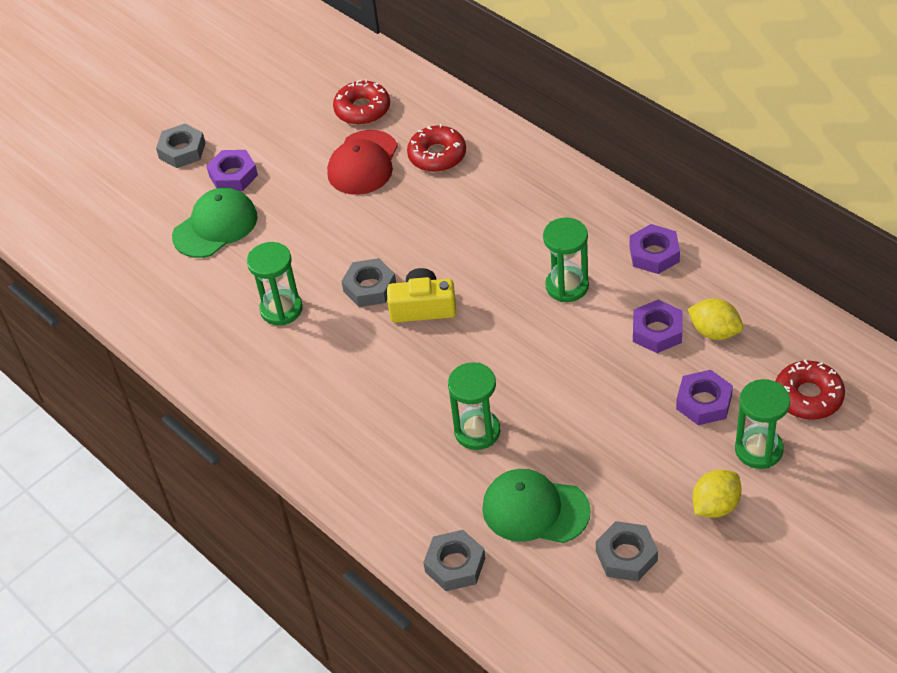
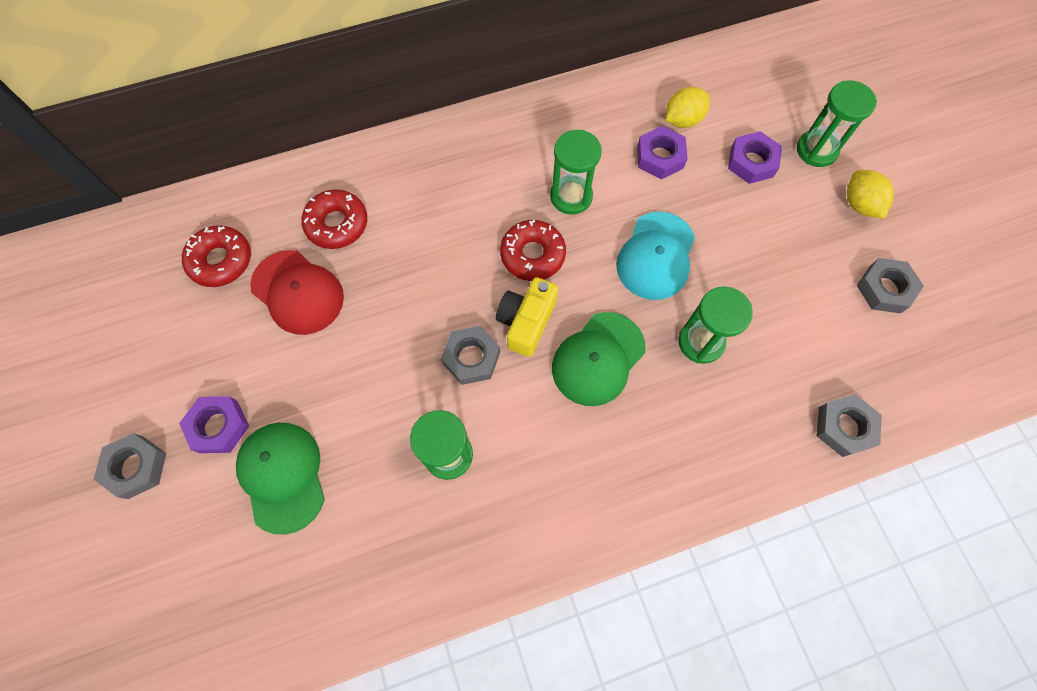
camera: 70 degrees left, 20 degrees up
(535, 510) = (809, 335): green cap -> green cap (598, 359)
(545, 368) = (656, 256): none -> turquoise cap
(654, 254) = (573, 119): purple nut -> none
(808, 396) = (779, 95): red donut -> red donut (532, 255)

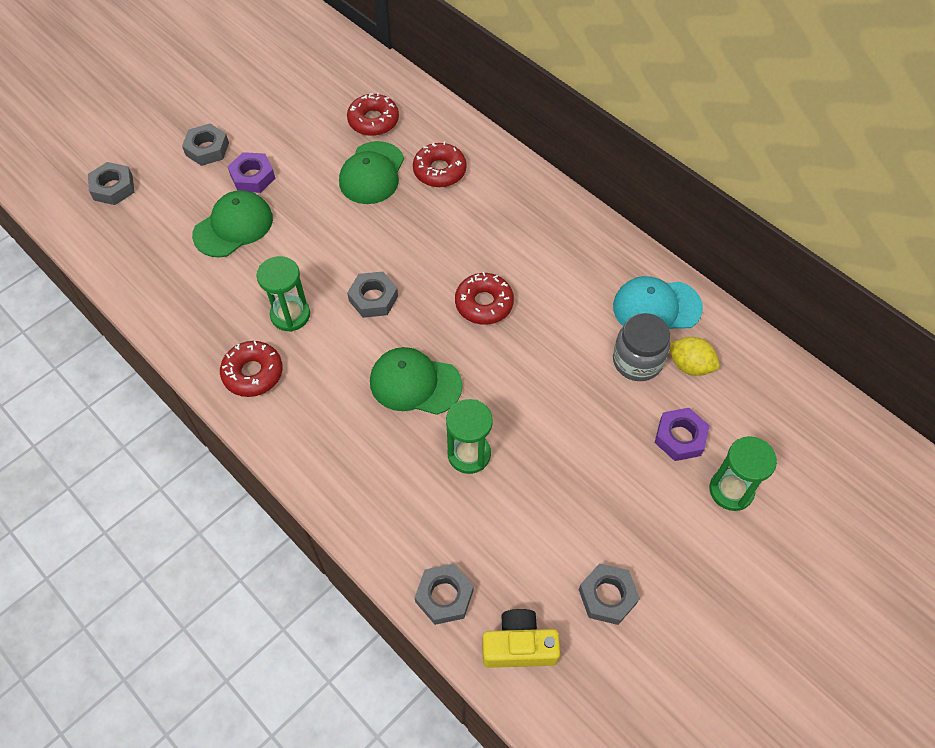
camera: 65 degrees right, 10 degrees down
(121, 615) = (113, 188): none -> grey nut
(298, 292) = (372, 173): red cap -> green cap
(508, 525) = (253, 373): none -> red donut
(526, 322) = (422, 322): yellow camera -> yellow camera (519, 646)
(571, 196) = (555, 309): green hourglass -> none
(656, 256) = (533, 392): turquoise cap -> turquoise cap (656, 307)
(660, 157) = (637, 361): purple nut -> grey jar
(859, 204) = (691, 547): yellow lemon -> none

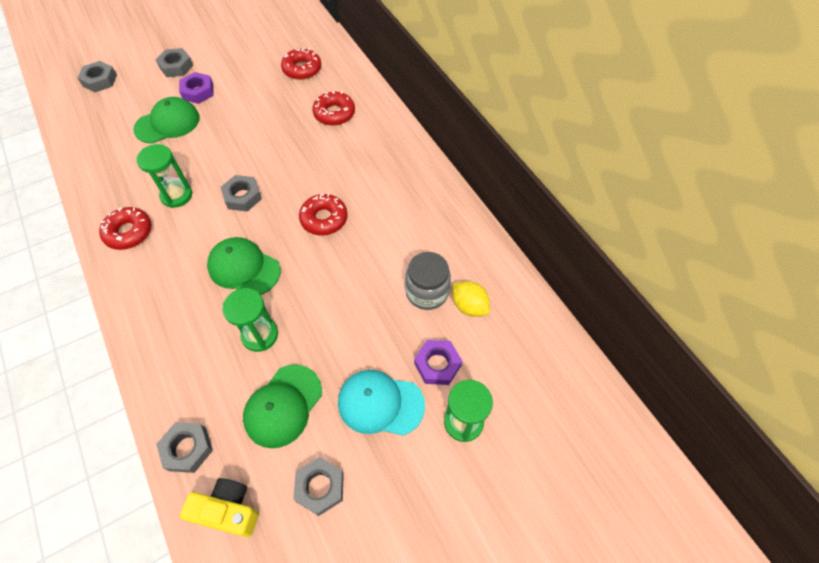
camera: 15 degrees right, 0 degrees up
(372, 173) = (284, 106): green cap -> green cap (283, 405)
(656, 307) = (460, 252): turquoise cap -> turquoise cap (380, 403)

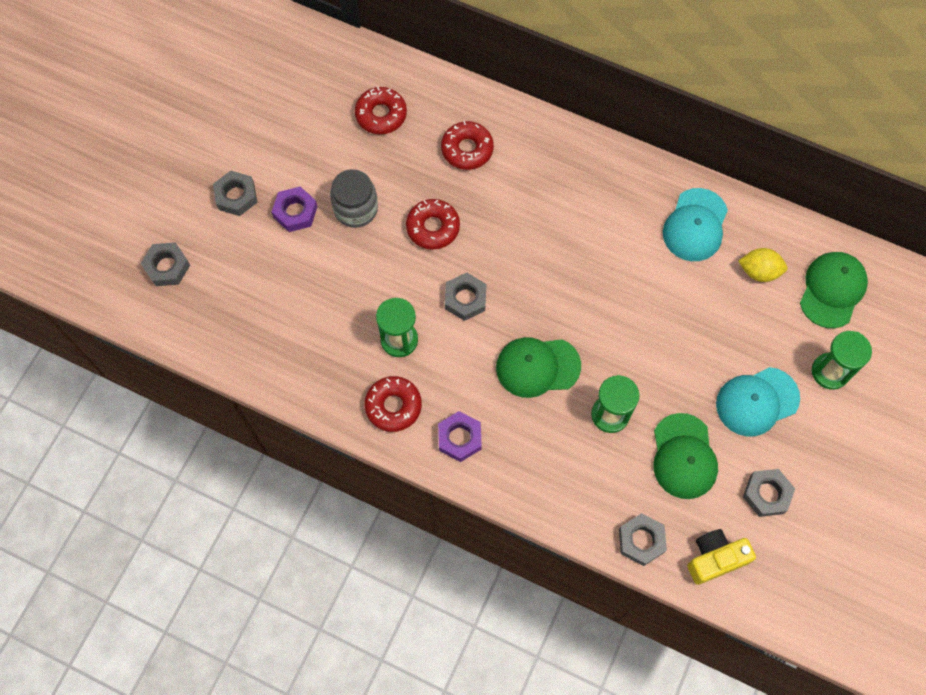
camera: 35 degrees left, 10 degrees up
(167, 123) = (303, 269): green cap -> green cap (832, 290)
(324, 219) = (564, 271): red donut -> red donut (433, 227)
(427, 292) = (714, 282): grey jar -> grey jar (356, 209)
(437, 364) = (774, 339): purple nut -> purple nut (459, 438)
(447, 245) = (695, 225): none -> turquoise cap

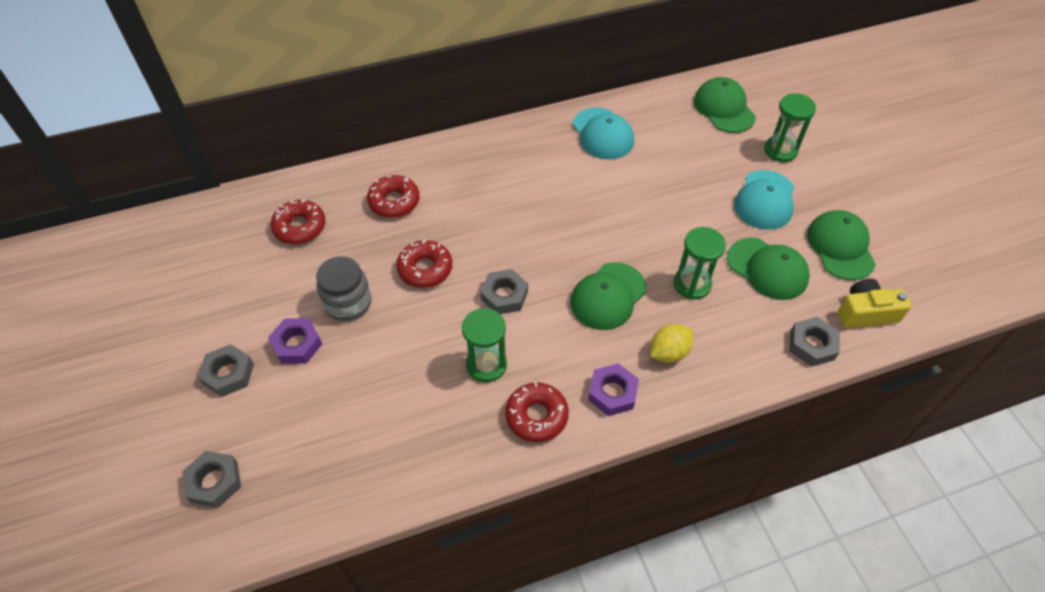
camera: 45 degrees left, 15 degrees down
(715, 558) = (866, 313): yellow camera -> yellow camera turned 60 degrees clockwise
(759, 271) = (672, 130): yellow lemon -> yellow lemon (668, 352)
(766, 494) = (840, 247): grey nut -> green cap

